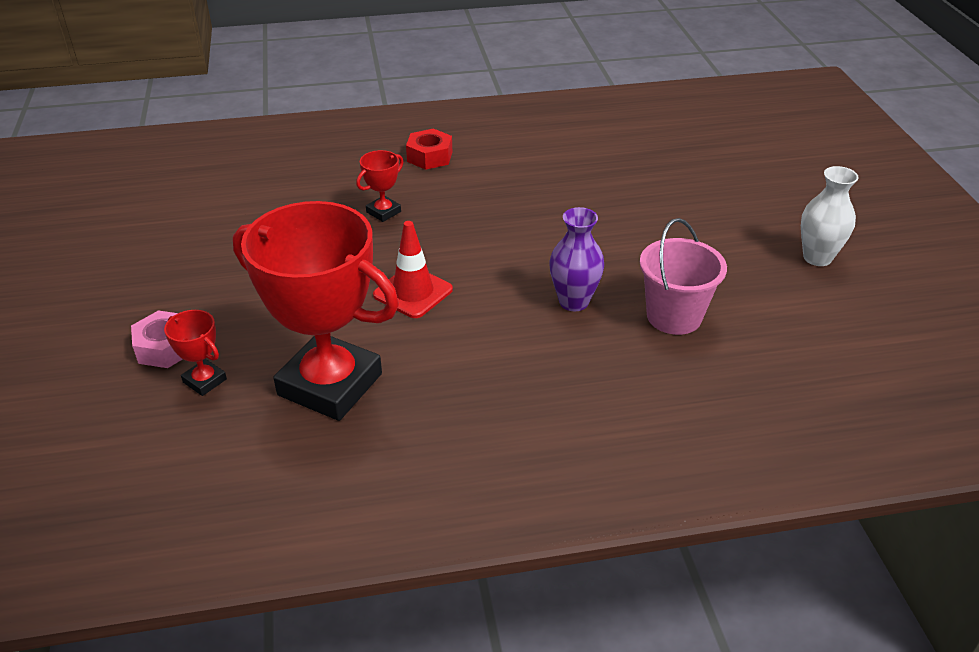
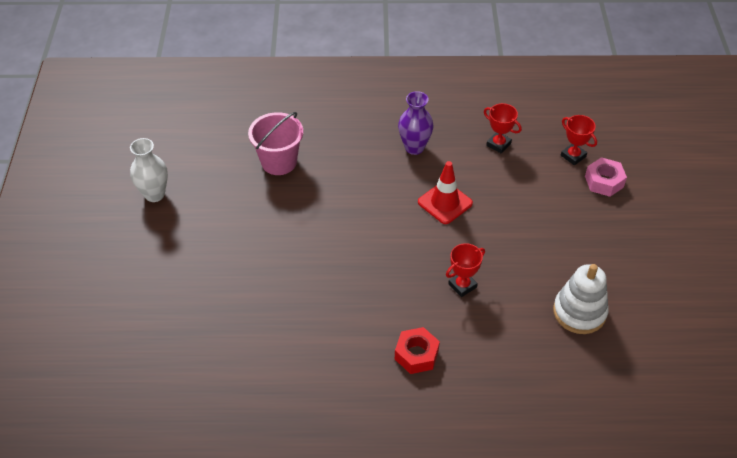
camera: 170 degrees left, 10 degrees up
(245, 204) = (579, 312): none -> white stacking toy
(330, 384) = (498, 144): red trophy -> red trophy, size x0.41
(573, 302) = (338, 181): purple vase -> purple vase (414, 147)

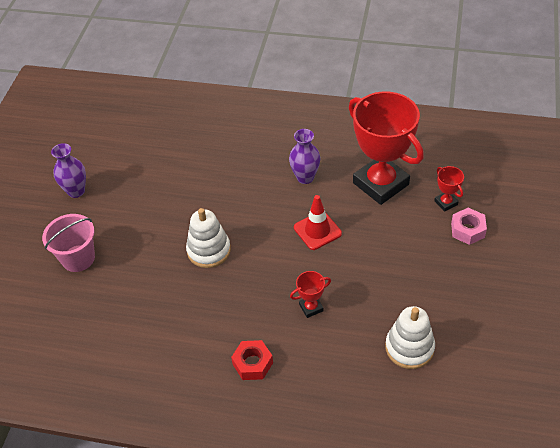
camera: 15 degrees right, 0 degrees up
(154, 194) = (76, 191): white vase -> purple vase
(279, 162) = (185, 176): pink bucket -> pink bucket (78, 258)
(330, 240) = (209, 250): none -> white stacking toy
(498, 144) = (380, 183): red trophy -> red trophy, size x2.44

